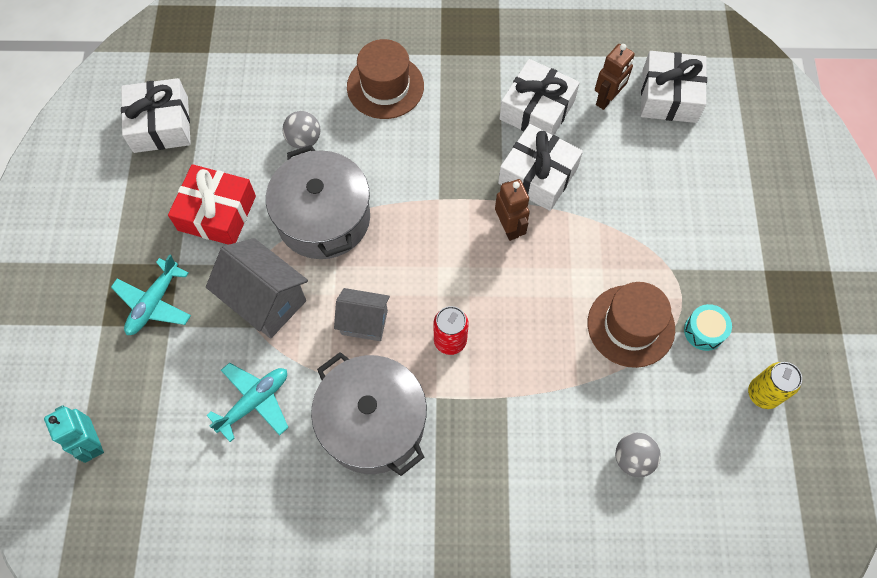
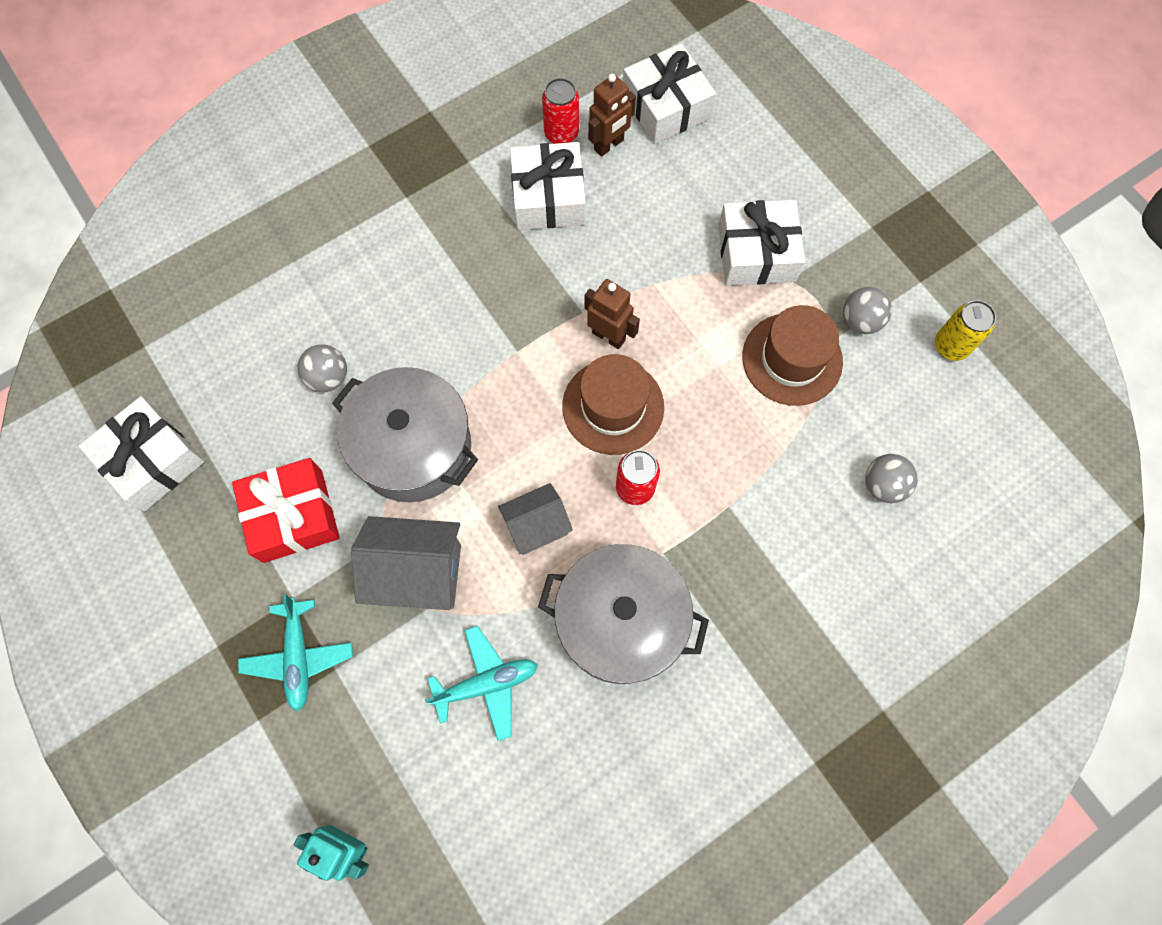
camera: 35 degrees left, 5 degrees up
(254, 402) = (486, 684): turquoise plane -> turquoise plane turned 60 degrees clockwise
(385, 86) = (373, 266): brown hat -> brown hat (613, 407)
(538, 175) = (598, 265): white gift -> white gift (756, 253)
(578, 73) = (561, 134): none -> red can
(607, 99) = (609, 145): brown robot -> brown robot turned 45 degrees clockwise
(704, 331) = (860, 321): turquoise drum -> grey ball

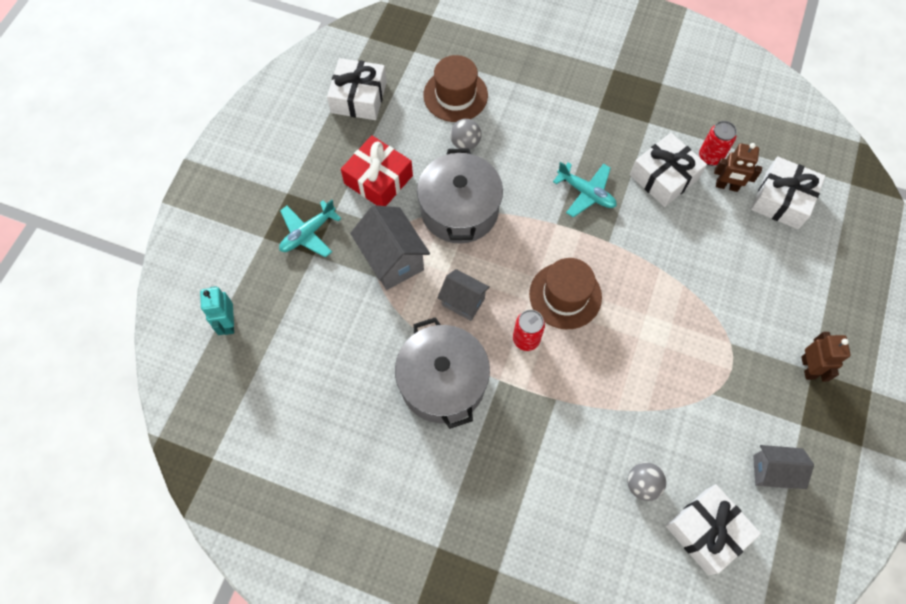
camera: 55 degrees right, 5 degrees down
(486, 684) = (357, 334): turquoise plane -> turquoise plane (586, 193)
(609, 336) = (606, 265): brown robot -> brown robot (808, 367)
(756, 253) = (731, 313): white gift -> white gift (706, 531)
(792, 359) = (679, 377): brown hat -> brown hat (455, 95)
(860, 321) = (740, 403): grey ball -> none
(950, 346) = (772, 471): yellow can -> grey house

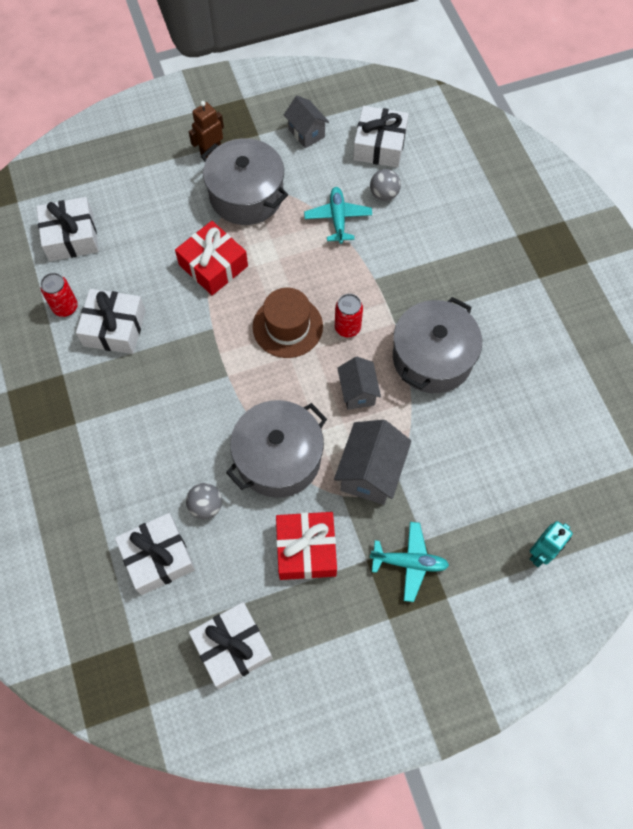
camera: 130 degrees left, 0 degrees up
(455, 95) = (158, 557): brown hat -> white gift
(586, 193) = (179, 374): turquoise plane -> turquoise plane (338, 218)
(671, 283) = (213, 265): none -> red gift
(727, 186) = (88, 280): brown robot -> none
(730, 361) = (246, 195): none -> grey pot

